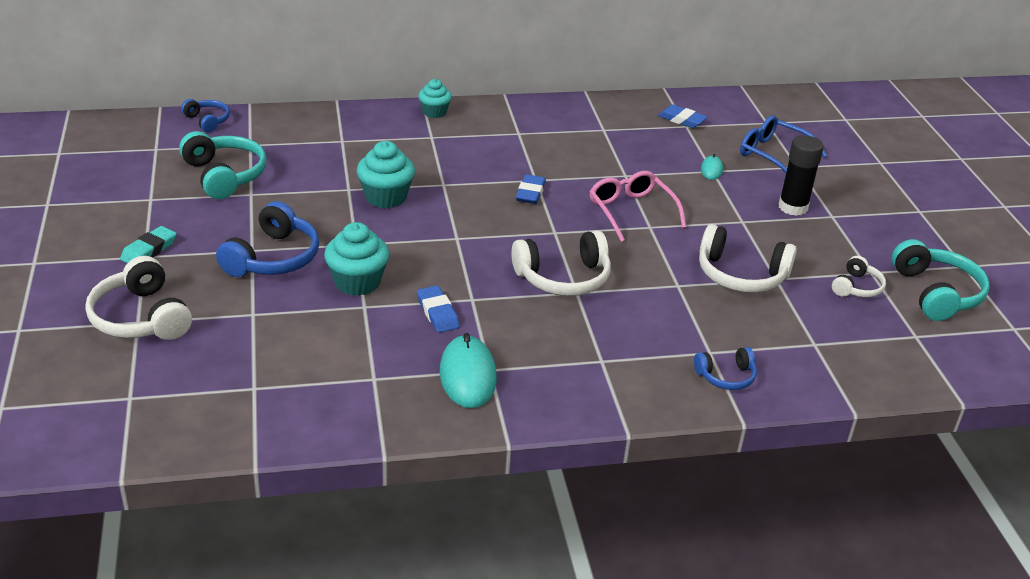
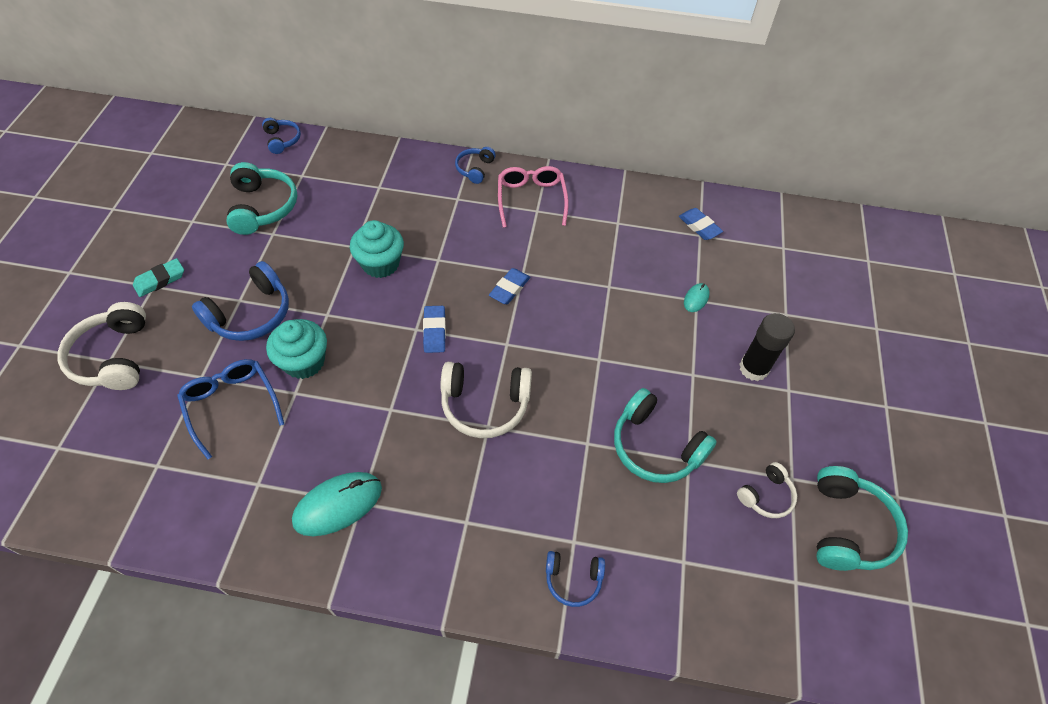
camera: 20 degrees right, 20 degrees up
(434, 112) = (475, 169): turquoise cupcake -> blue headphones
(438, 313) = (352, 418): blue eraser -> blue eraser (434, 331)
(467, 375) = (338, 504): turquoise mouse -> turquoise mouse turned 45 degrees clockwise
(631, 212) = (591, 335): pink glasses -> pink glasses (531, 199)
(741, 275) = (655, 446): white headphones -> turquoise headphones
(773, 155) = (768, 293): blue glasses -> blue glasses (232, 405)

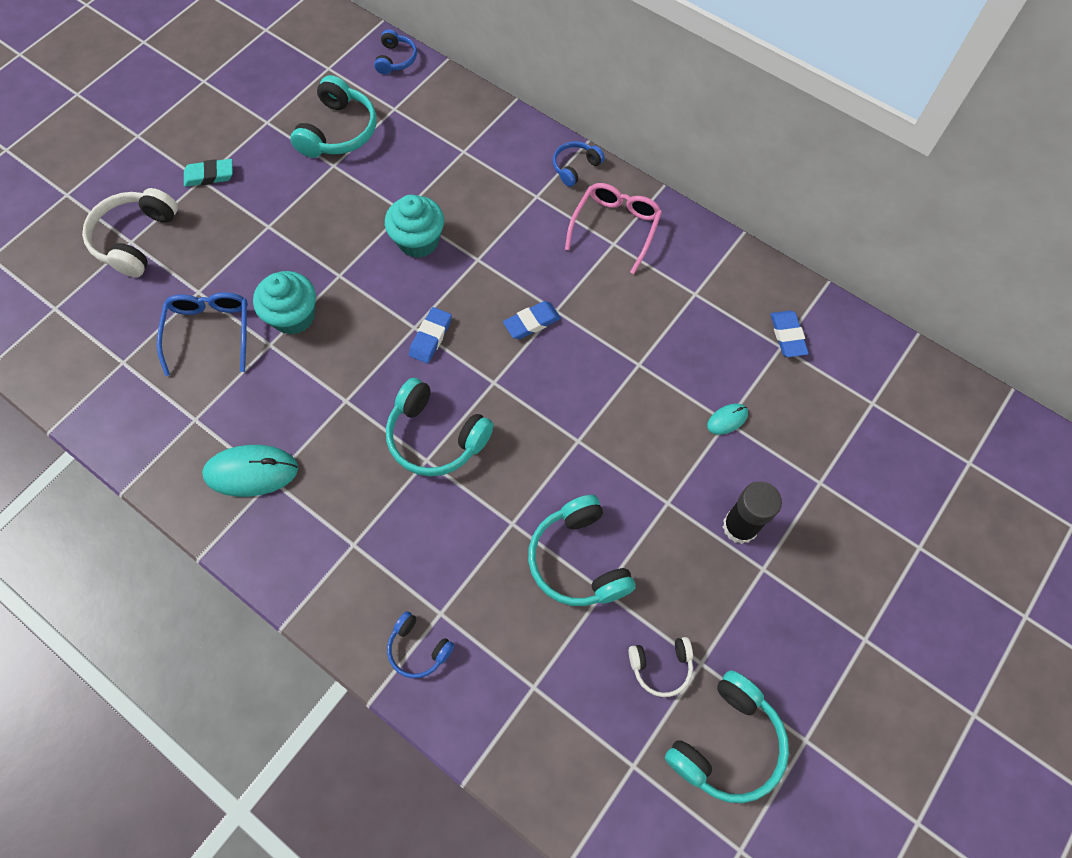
camera: 30 degrees right, 10 degrees up
(251, 314) = (271, 245): blue headphones -> none
(485, 404) = (436, 436): white headphones -> turquoise headphones

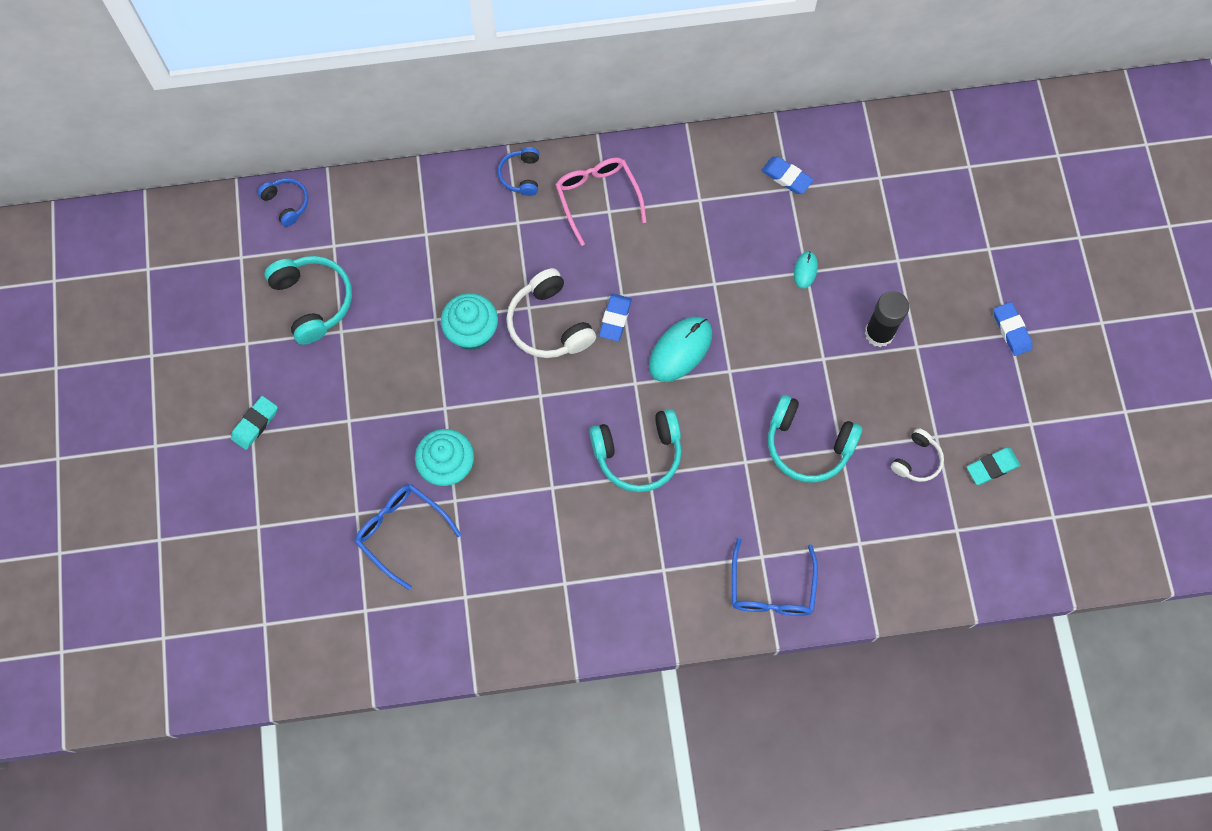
camera: 45 degrees left, 5 degrees up
(136, 239) = (260, 521): white headphones -> white headphones (549, 324)
(251, 471) = (545, 591): turquoise mouse -> turquoise mouse (680, 350)
(418, 648) = (771, 588): blue headphones -> blue glasses
(431, 337) = (559, 392): blue eraser -> blue eraser (1011, 330)
(726, 742) = (992, 467): turquoise headphones -> turquoise eraser

